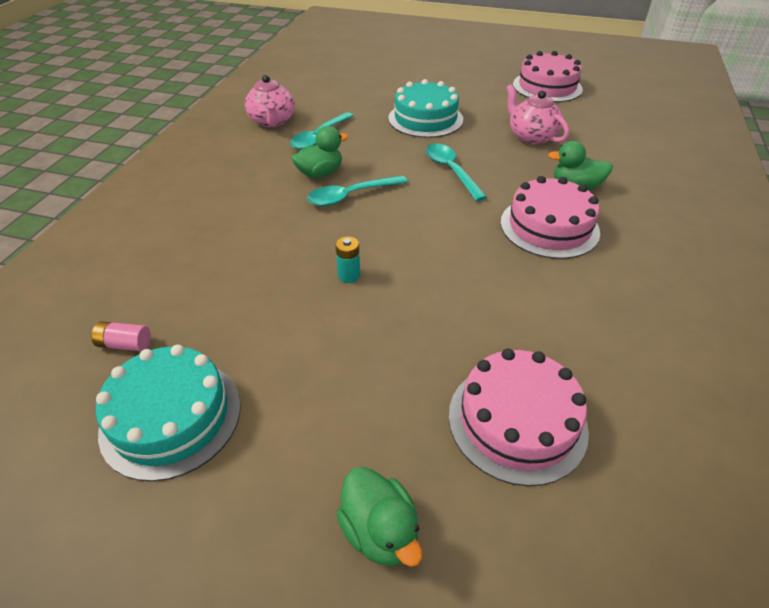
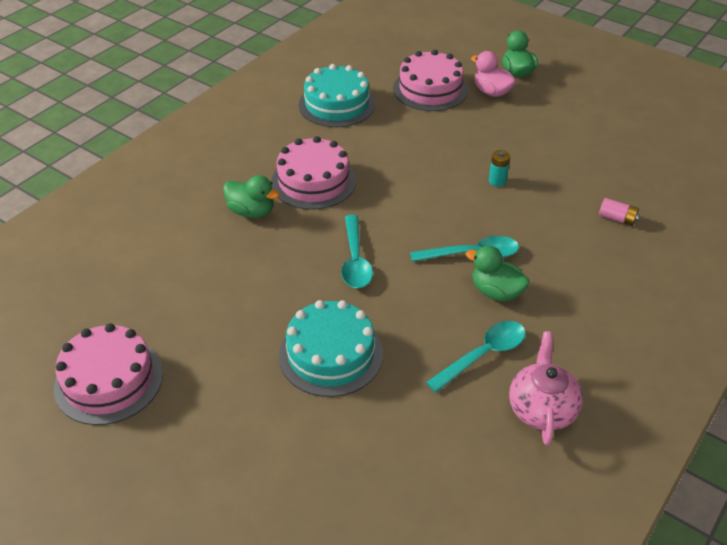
camera: 160 degrees left, 0 degrees up
(125, 344) = (662, 172): pink battery -> pink battery (617, 218)
(171, 417) = (622, 129): turquoise cake -> turquoise cake (337, 104)
(320, 173) = (496, 292): green duck -> green duck turned 45 degrees clockwise
(410, 447) = (492, 92): none -> pink duck
(531, 136) = (228, 286): pink teapot -> none

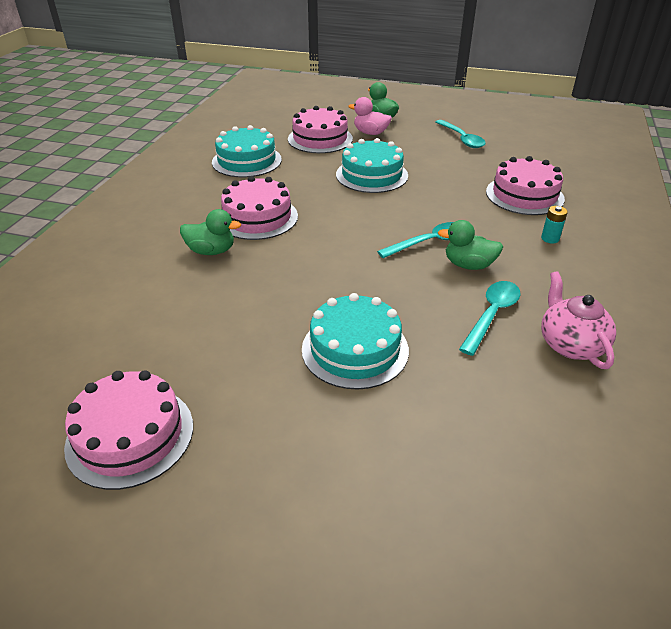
camera: 20 degrees left, 5 degrees down
(355, 260) = (331, 268): turquoise spoon -> turquoise spoon (461, 139)
(460, 152) = (371, 175): none -> turquoise cake
(497, 181) = (415, 188): turquoise battery -> turquoise battery (550, 238)
(617, 218) = (524, 195): pink battery -> pink cake

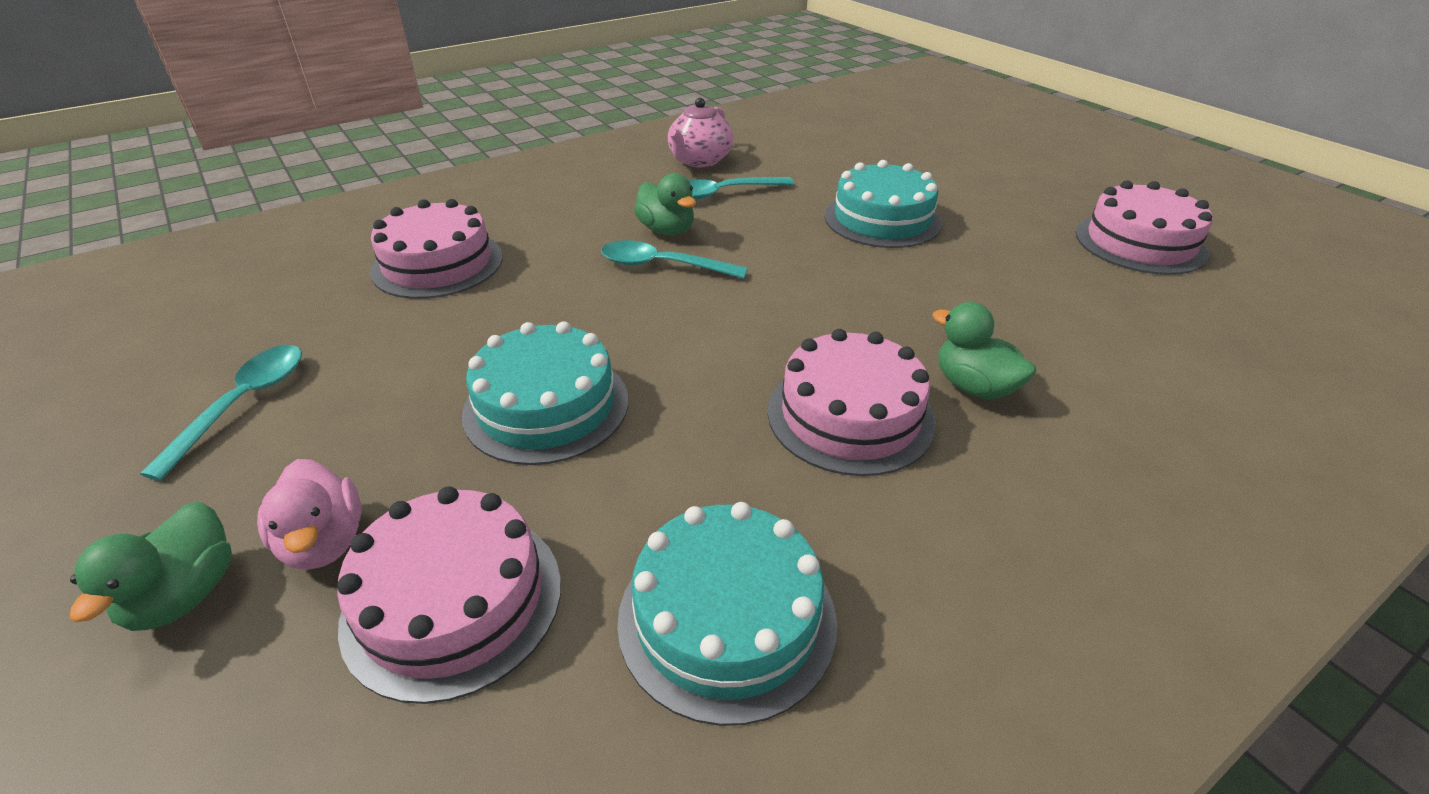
camera: 140 degrees left, 0 degrees up
(550, 238) = (537, 216): turquoise battery -> none

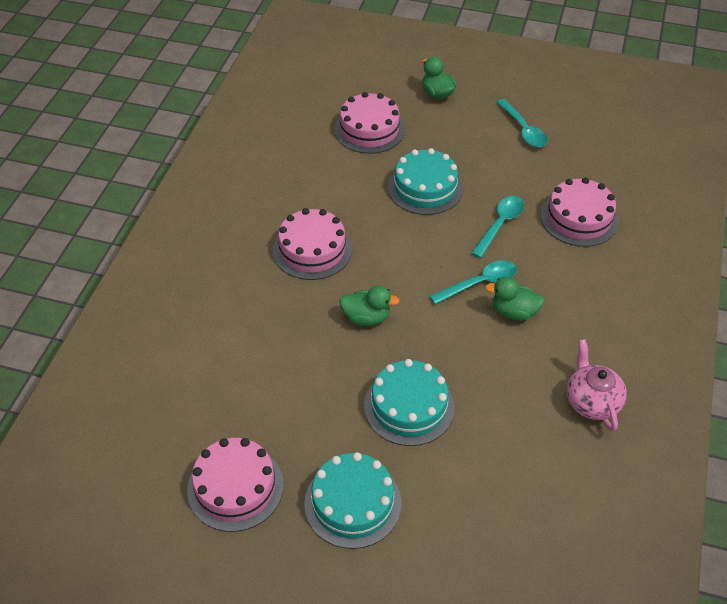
camera: 140 degrees right, 10 degrees up
(324, 542) = (424, 120): pink duck -> none
(723, 193) = (528, 370): turquoise spoon -> turquoise spoon (500, 225)
(727, 618) = (293, 166): turquoise cake -> turquoise cake (352, 503)
(974, 386) = (273, 294): green duck -> green duck (366, 318)

